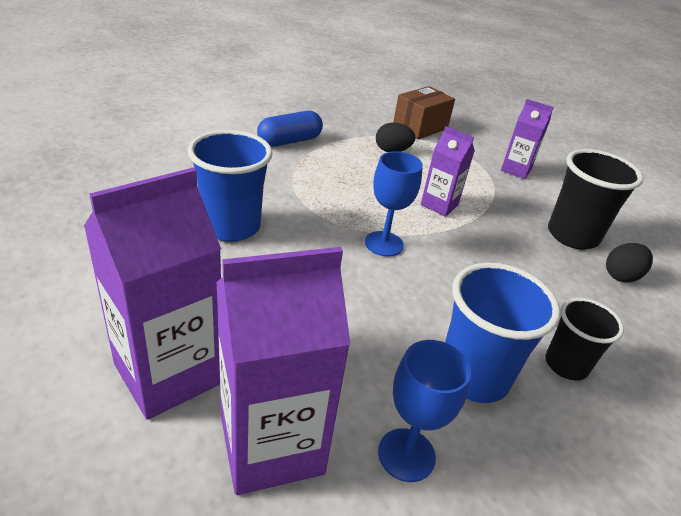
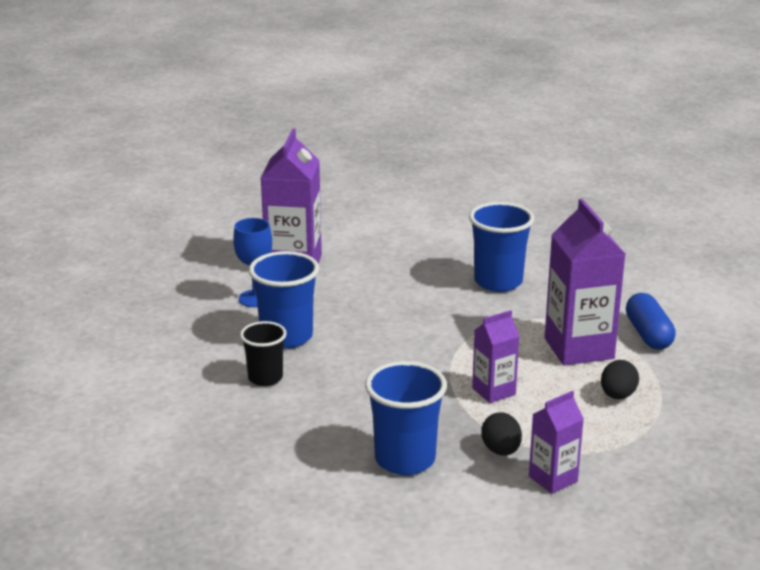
camera: 120 degrees right, 10 degrees down
(168, 373) = (362, 245): purple carton -> purple carton (579, 348)
(384, 244) = (445, 342): blue goblet -> none
(420, 127) = (684, 438): brown box -> none
(572, 235) = (405, 459): black cup -> blue cup
(621, 276) = (330, 460): black egg -> black egg (501, 451)

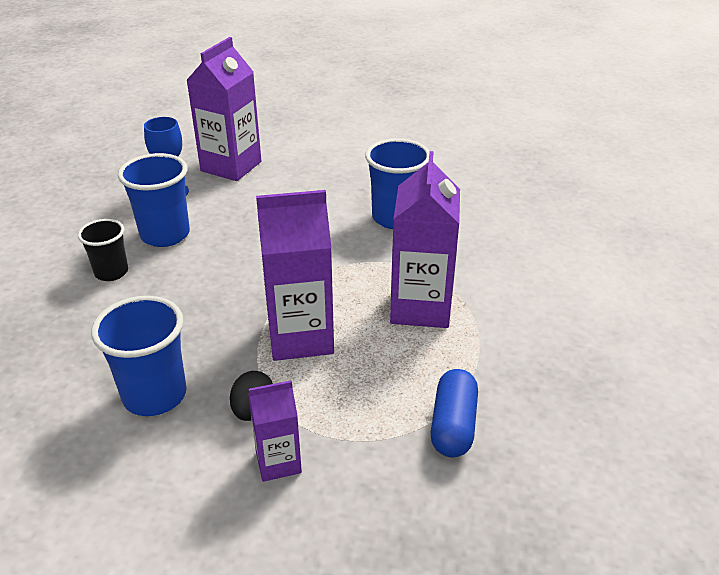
camera: 20 degrees right, 10 degrees up
(493, 391) = (300, 337): purple carton -> purple carton, size x1.81
(617, 395) = (421, 374): black egg -> none
(648, 334) = (503, 307): blue capsule -> blue capsule (453, 425)

